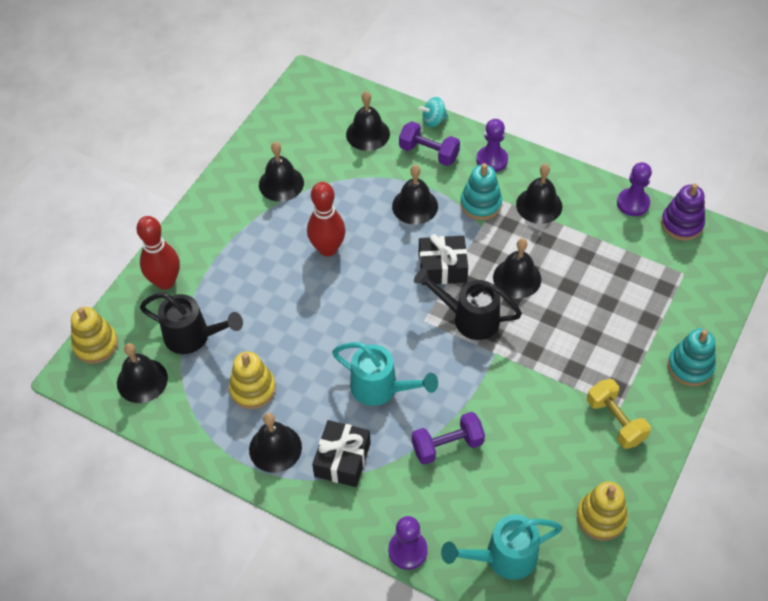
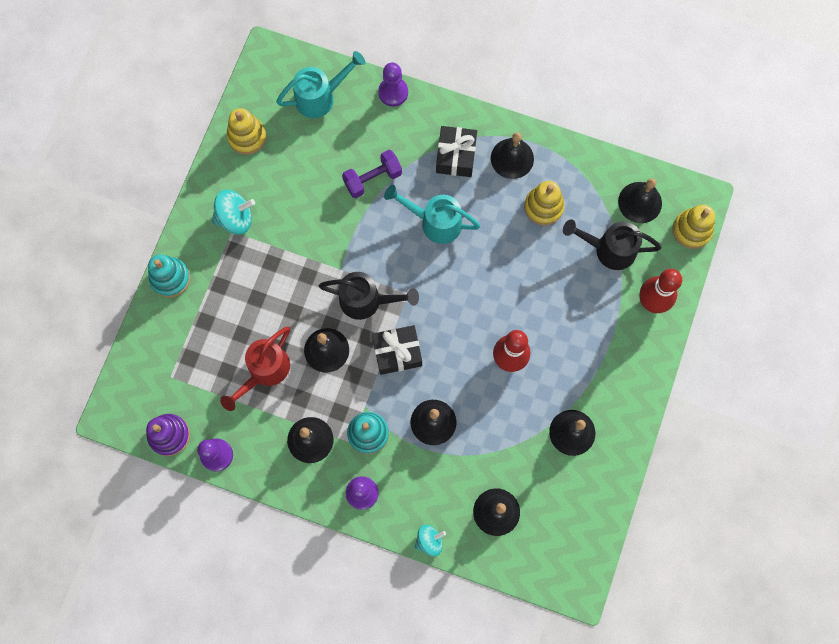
camera: 170 degrees right, 20 degrees up
(429, 153) = (428, 493): purple dumbbell -> none
(583, 267) = (265, 371): none -> red watering can
(615, 421) = (235, 218): yellow dumbbell -> turquoise spinning top

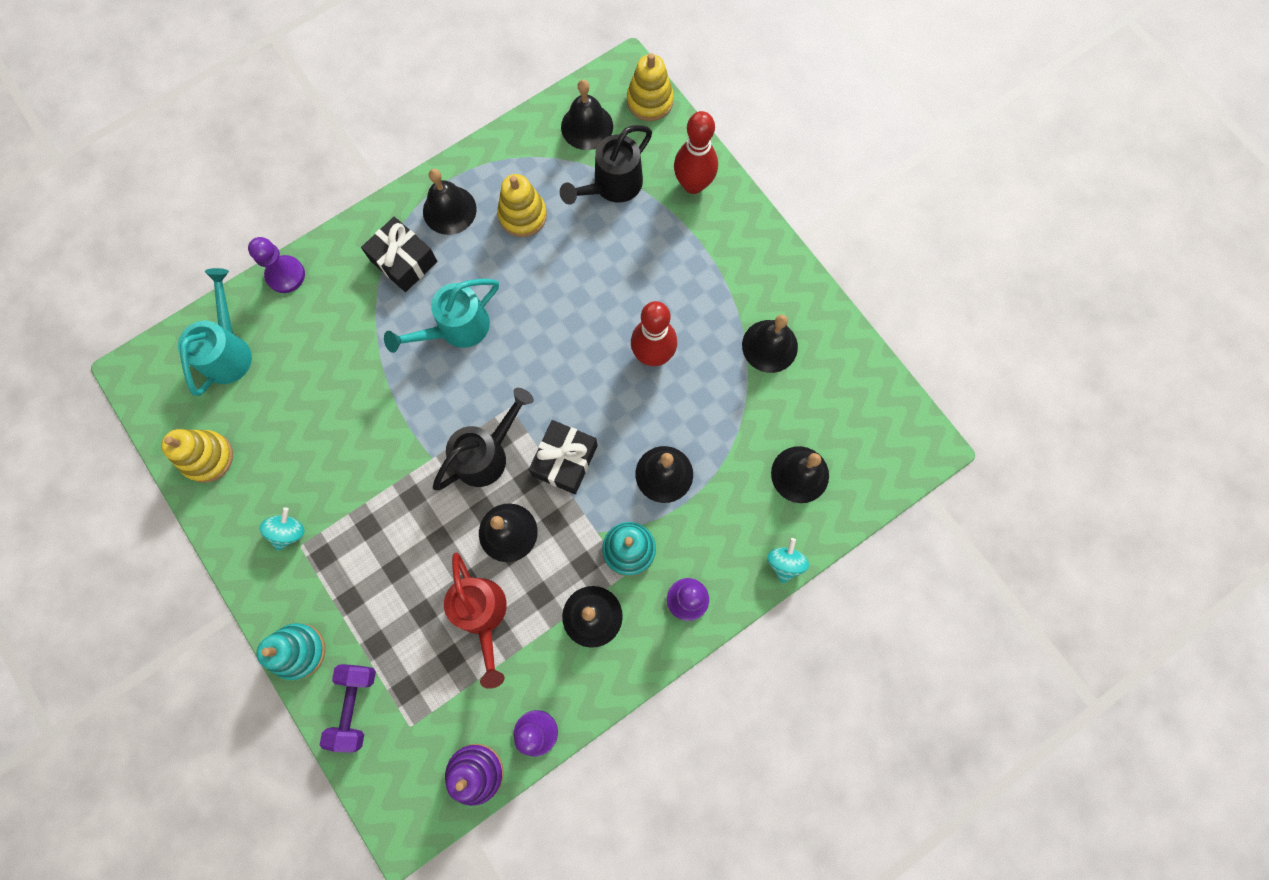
camera: 55 degrees left, 0 degrees up
(235, 218) = (288, 532): turquoise spinning top -> turquoise spinning top, size x0.65
(372, 179) = (361, 359): purple dumbbell -> purple dumbbell (355, 706)

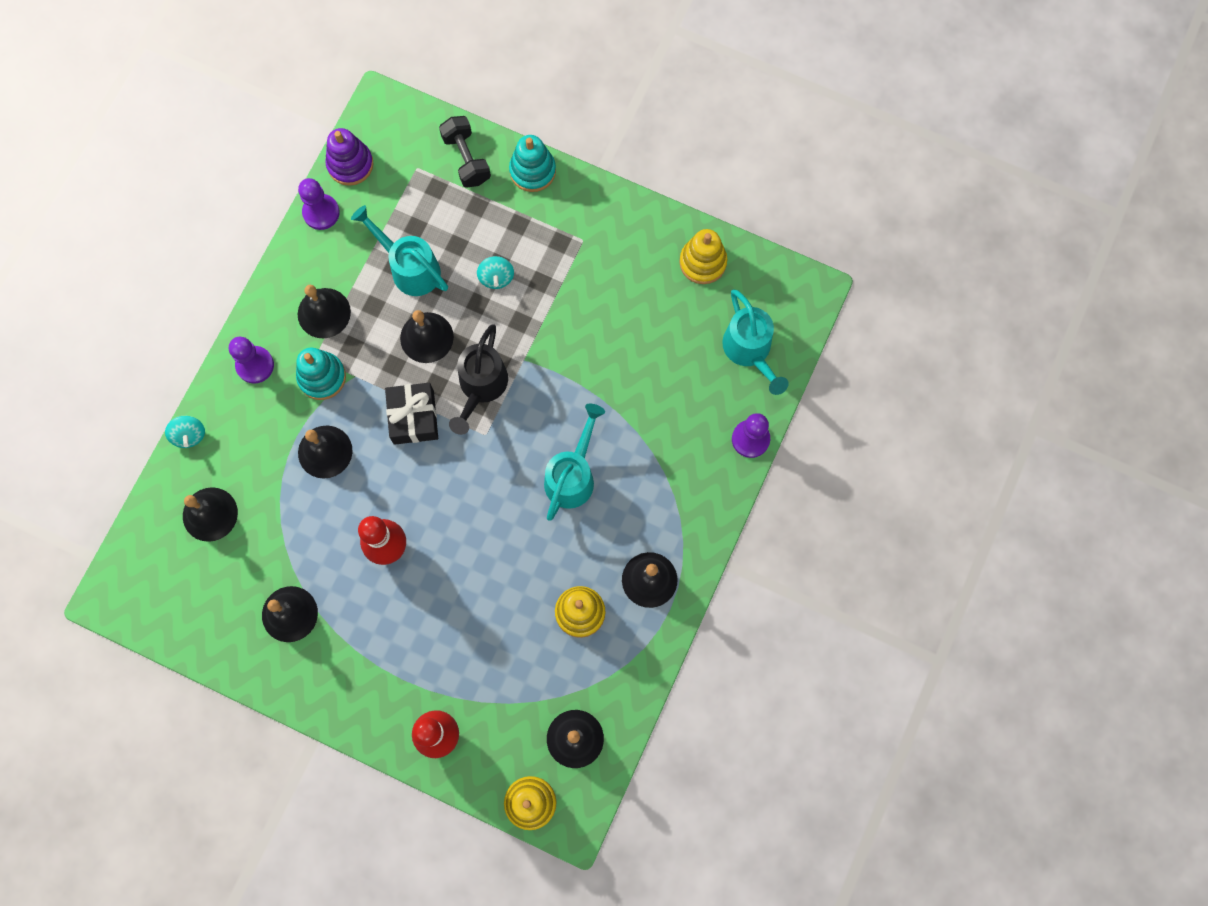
camera: 150 degrees right, 0 degrees up
(288, 532) = (599, 244): turquoise spinning top -> turquoise spinning top (496, 277)
(355, 706) = (466, 159): purple dumbbell -> black dumbbell
(403, 261) = (658, 509): black gift -> none
(482, 615) = (410, 268): red watering can -> turquoise watering can
(612, 186) = (515, 689): black watering can -> none

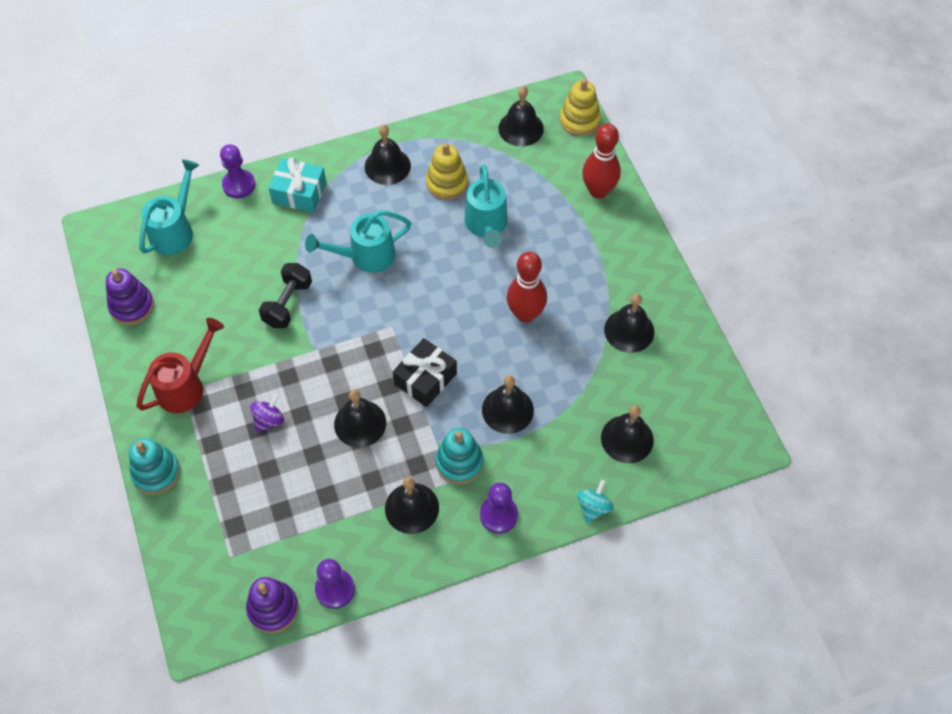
camera: 135 degrees left, 15 degrees down
(410, 268) = (318, 483): turquoise watering can -> turquoise watering can (486, 225)
(466, 159) = (189, 527): black dumbbell -> black dumbbell (288, 303)
(481, 387) = (361, 358): black watering can -> none
(496, 277) = (269, 420): turquoise spinning top -> purple spinning top
(586, 244) = (186, 386): none -> red watering can
(693, 480) = (299, 193): none -> turquoise gift
(702, 262) = (132, 306): yellow stacking toy -> purple stacking toy

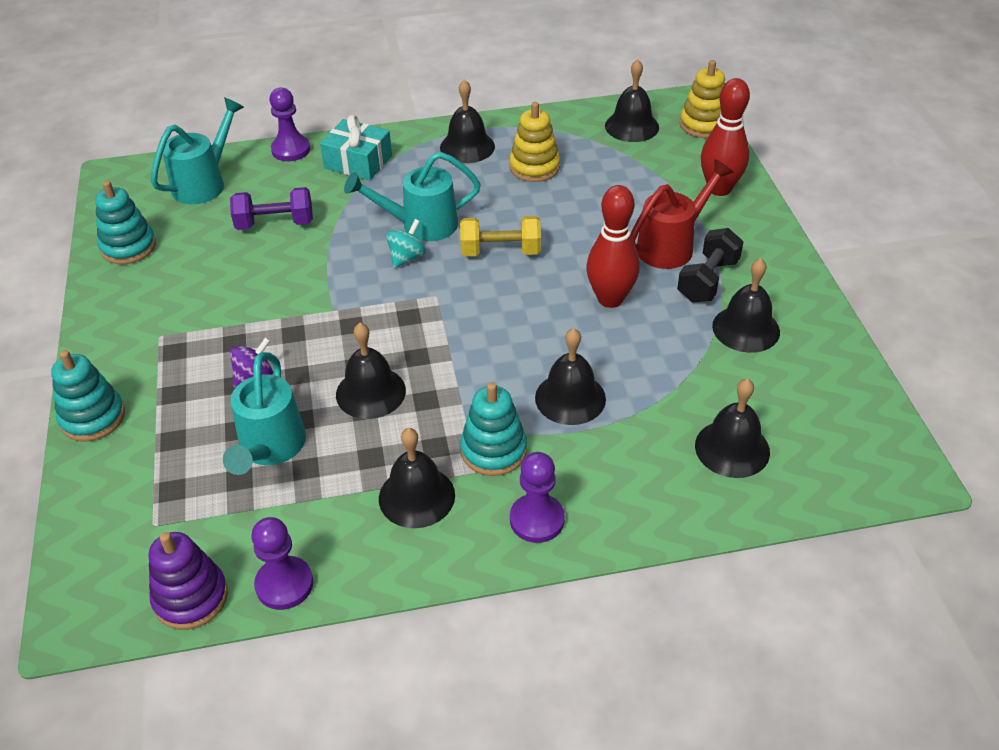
camera: 10 degrees right, 15 degrees down
(132, 306) = (128, 247): purple stacking toy -> turquoise stacking toy
(186, 386) = (163, 331): red watering can -> red watering can (671, 246)
(246, 268) = (275, 224): none -> purple dumbbell
(288, 303) = (314, 261): black dumbbell -> black dumbbell (708, 280)
(425, 379) = (467, 353): black gift -> none
(434, 276) = (500, 251): none -> yellow dumbbell
(486, 225) = (575, 209): turquoise watering can -> turquoise watering can (270, 448)
(593, 507) = (675, 526): turquoise spinning top -> turquoise spinning top (407, 257)

